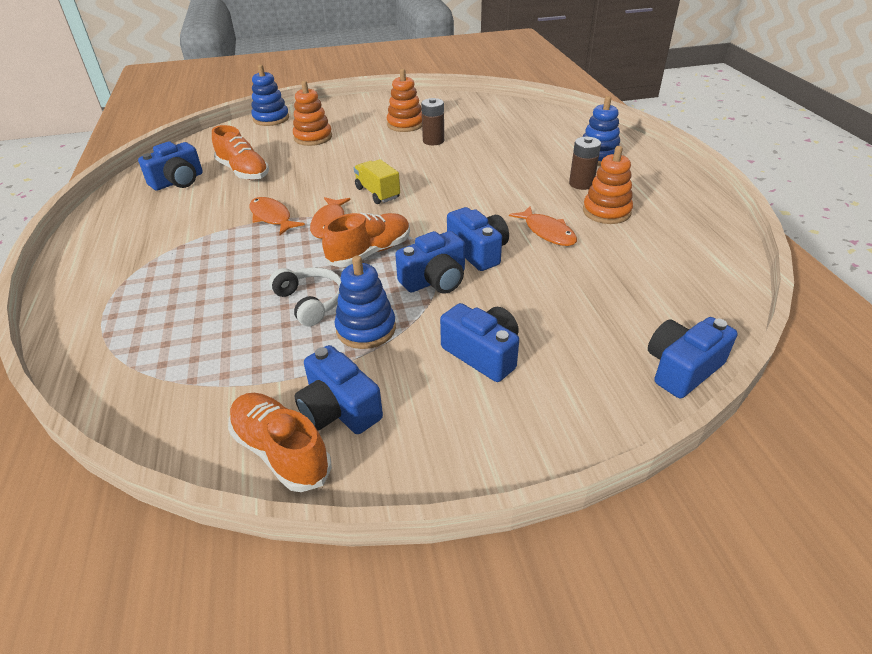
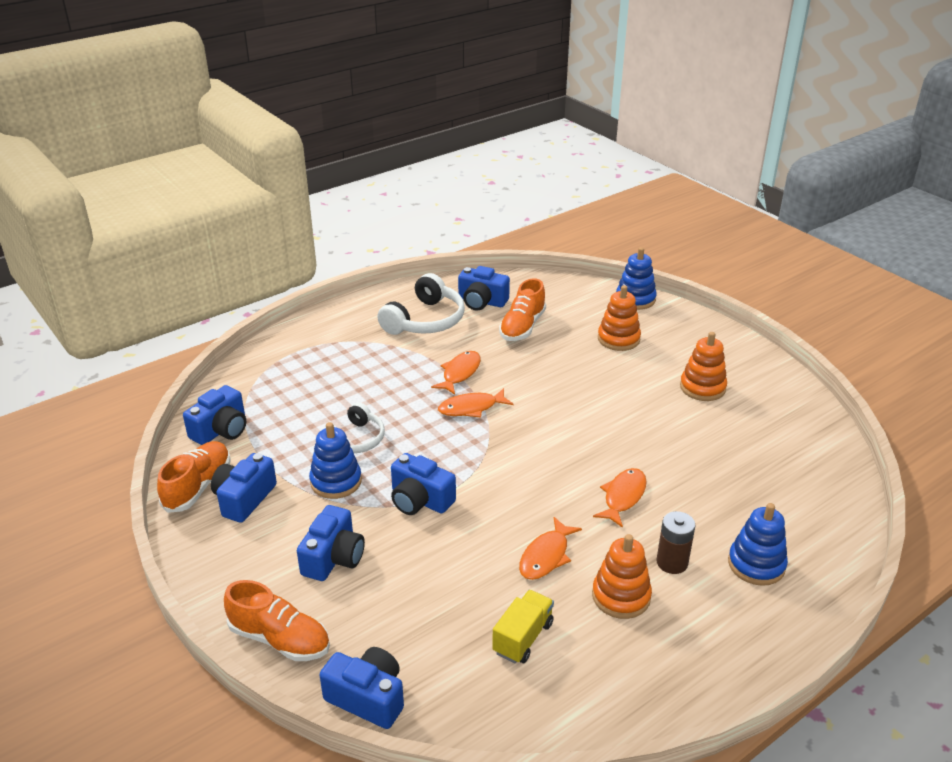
camera: 65 degrees right, 5 degrees down
(164, 217) = (425, 320): none -> white headphones
(370, 252) = (440, 448): orange shoe -> orange shoe (280, 639)
(377, 193) = (541, 418): yellow truck -> yellow truck (523, 637)
(433, 141) = (681, 419): brown battery -> none
(478, 252) = (480, 515): blue camera -> blue camera (221, 430)
(500, 184) = (623, 497): none -> orange fish

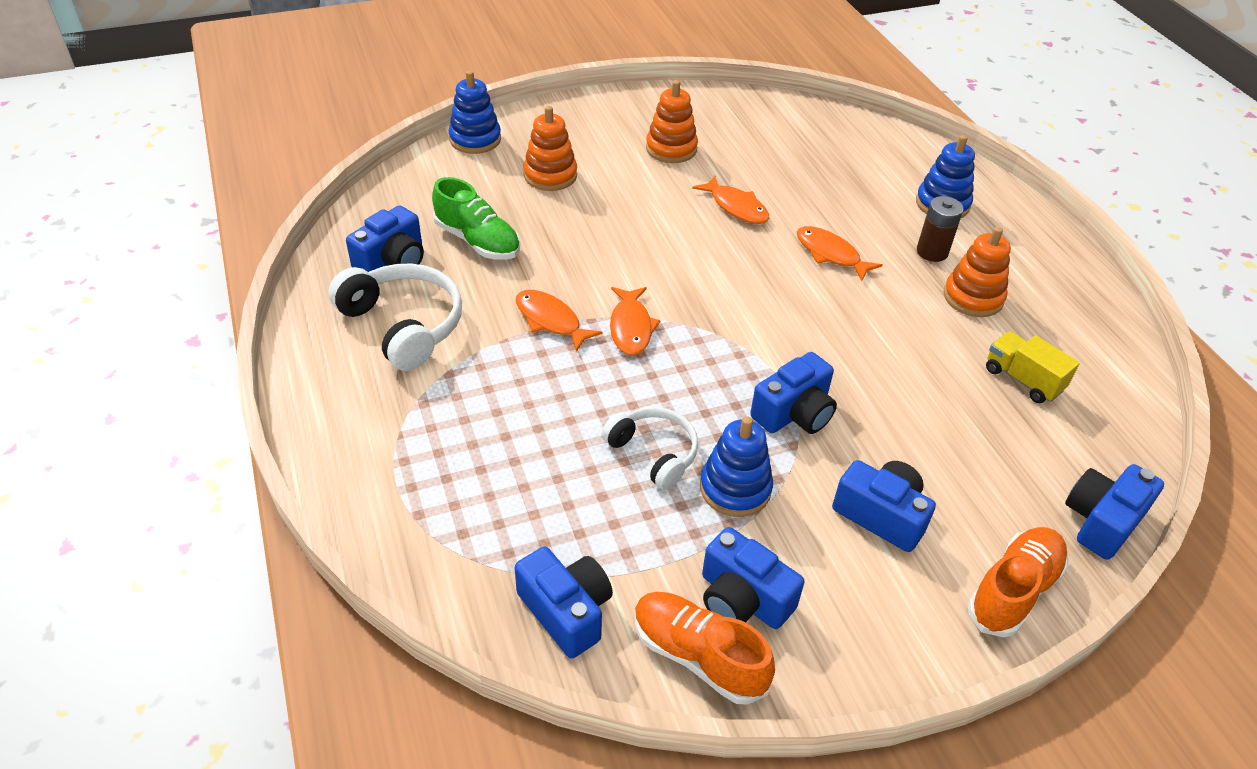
camera: 75 degrees left, 10 degrees up
(522, 327) = (478, 241): orange shoe -> green shoe
(546, 556) = (909, 333): orange fish -> orange fish (736, 207)

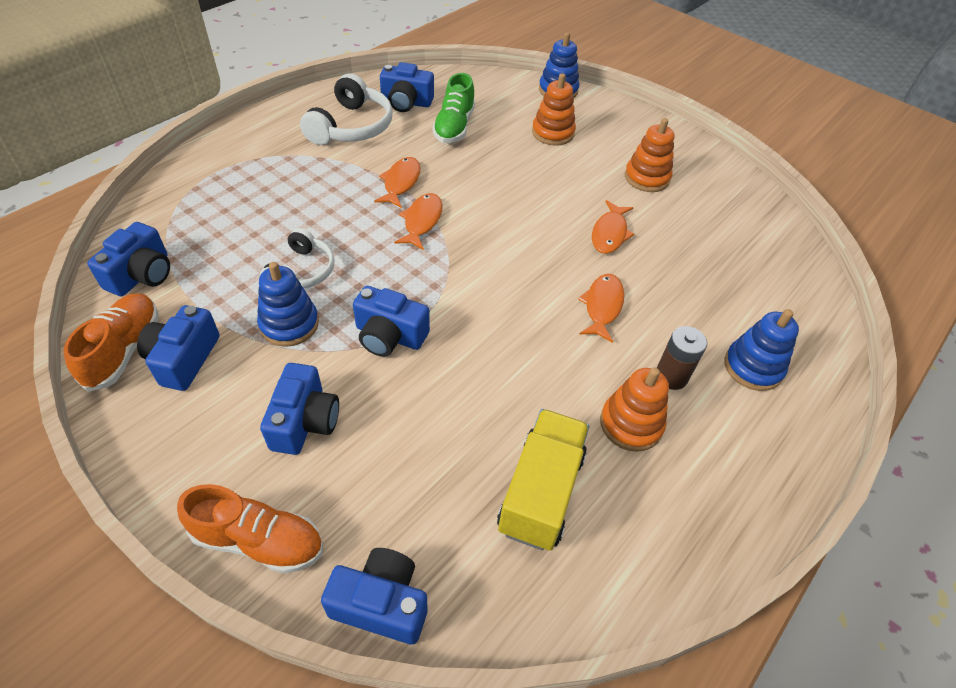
camera: 60 degrees right, 5 degrees up
(631, 327) = (422, 221): orange fish -> orange fish turned 135 degrees clockwise
(1022, 380) = (540, 492): yellow truck -> yellow truck, size x1.55

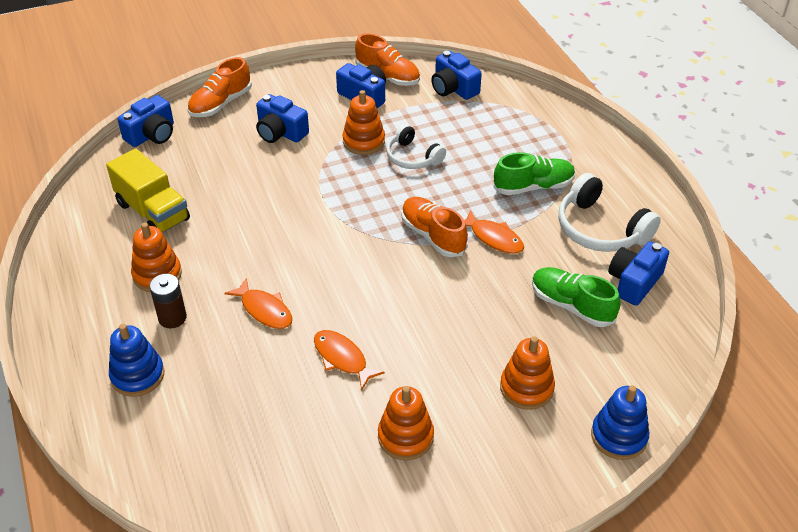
camera: 120 degrees right, 5 degrees down
(289, 324) = (364, 141): blue stacking toy -> orange stacking toy
(311, 174) = (533, 186): none -> green shoe
(389, 336) = (321, 183): blue camera -> none
(422, 221) = (433, 235): orange fish -> orange shoe

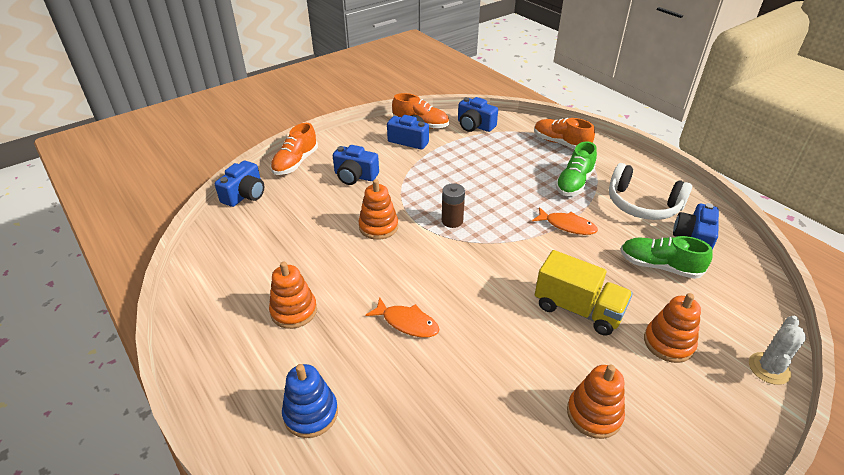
camera: 15 degrees left, 5 degrees down
(153, 212) = (269, 256): yellow truck -> yellow truck (578, 309)
(172, 318) = (324, 348): brown battery -> brown battery (452, 221)
(342, 358) = (498, 352): orange fish -> none
(364, 141) = (426, 172): orange stacking toy -> orange stacking toy (378, 227)
(412, 157) = (470, 177): white headphones -> none
(433, 235) = (519, 232): orange shoe -> orange shoe (560, 143)
(533, 186) = (574, 183): green shoe -> green shoe turned 150 degrees clockwise
(619, 436) = (769, 368): blue stacking toy -> white cactus

